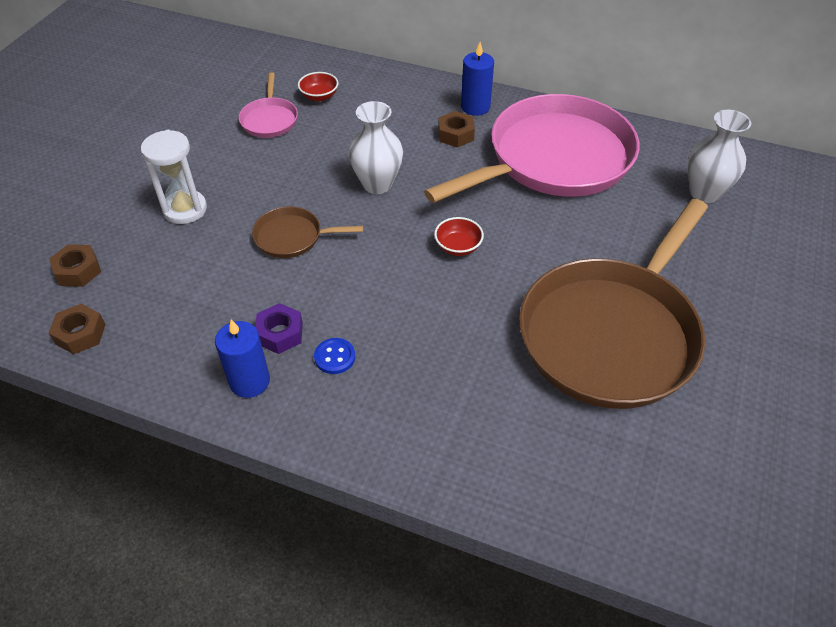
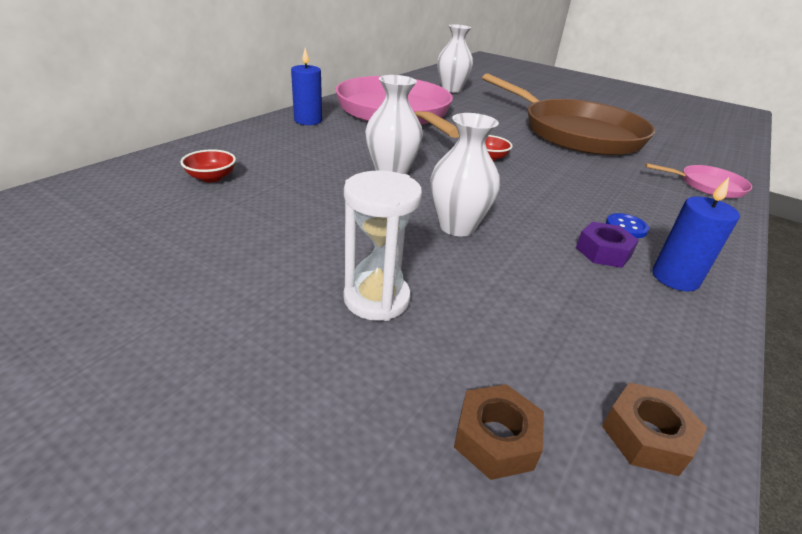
camera: 80 degrees left, 15 degrees down
(269, 119) = (225, 212): pink pan -> pink pan (708, 185)
(292, 237) = (457, 226): brown pan -> white vase
(456, 134) = (341, 133): brown nut -> none

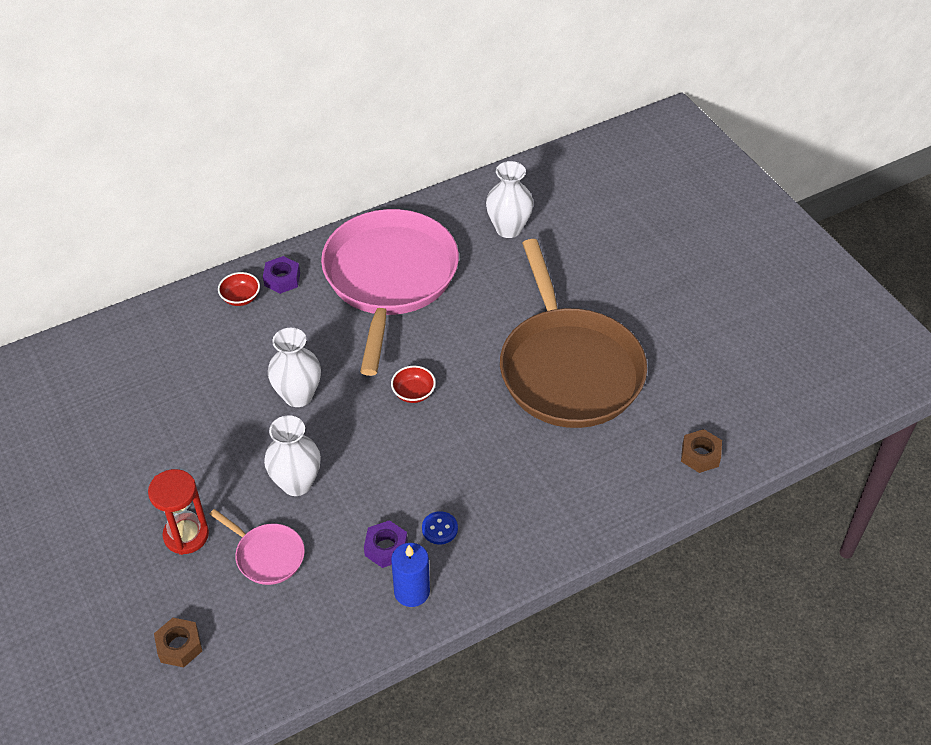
camera: 30 degrees right, 15 degrees up
(211, 177) = (149, 364): red bowl -> red bowl (241, 298)
(308, 121) = (282, 279): blue candle -> purple nut
(376, 299) = (186, 535): white hourglass -> red hourglass
(646, 436) = (255, 677): brown nut -> brown nut (700, 455)
(708, 185) = (606, 501): pink pan -> pink pan (267, 555)

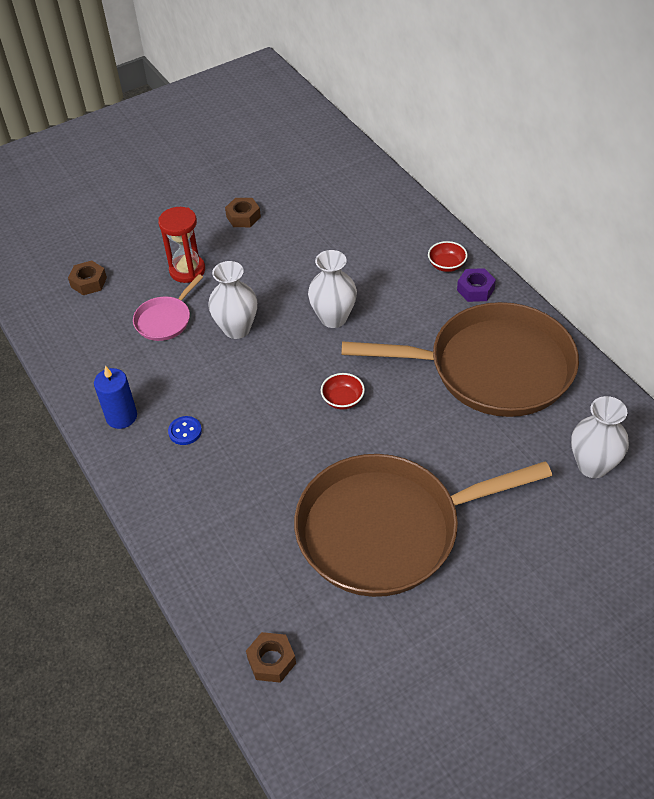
camera: 90 degrees right, 0 degrees up
(104, 478) = (243, 217): none -> brown nut
(386, 548) = (167, 395): purple nut -> none
(389, 278) = (493, 368): pink pan -> brown pan

